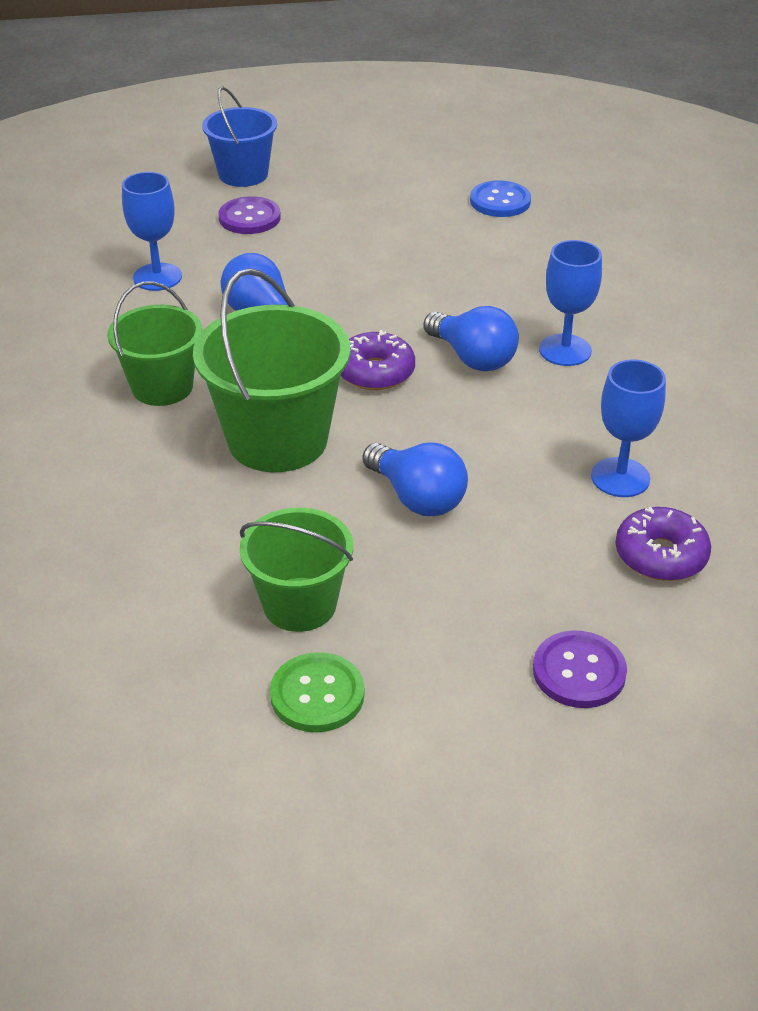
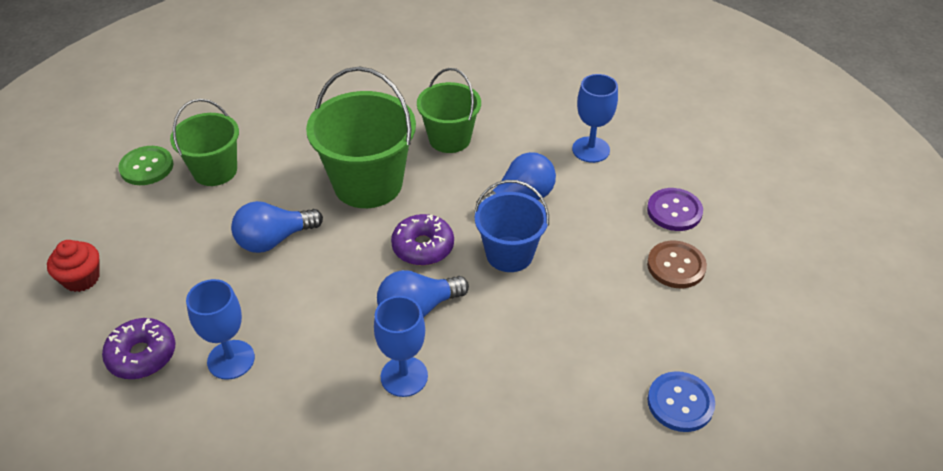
camera: 105 degrees right, 5 degrees up
(243, 174) = (755, 218): blue bucket -> blue bucket (509, 254)
(332, 212) = (676, 266): none -> brown button
(579, 672) = (81, 278): purple button -> red cupcake

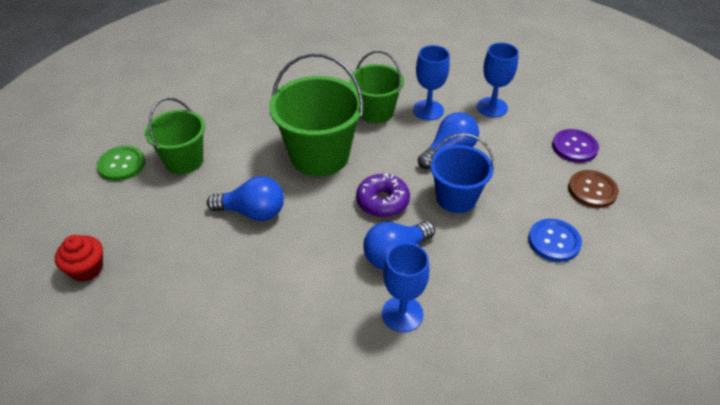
camera: 10 degrees left, 0 degrees up
(142, 355) = (161, 330): purple donut -> none
(231, 359) = (244, 322): blue goblet -> blue goblet (428, 110)
(274, 240) = (253, 212): blue light bulb -> blue light bulb turned 135 degrees counterclockwise
(680, 403) = (638, 301): blue button -> blue button (554, 241)

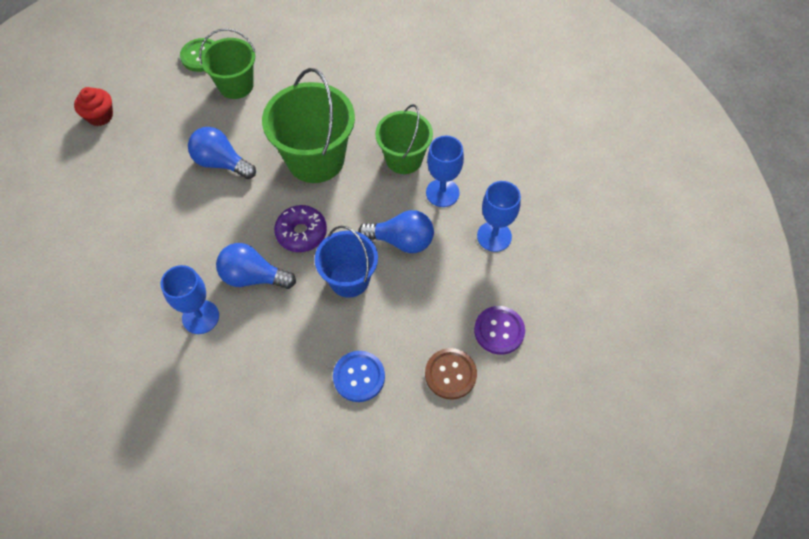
camera: 50 degrees right, 15 degrees up
(253, 212) = (221, 163): blue light bulb -> blue light bulb turned 150 degrees clockwise

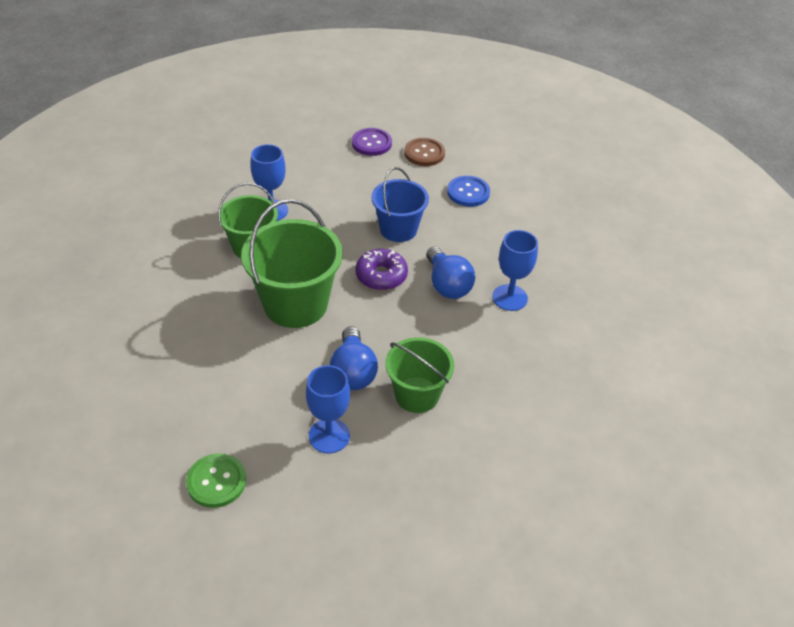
camera: 125 degrees left, 15 degrees down
(100, 116) = (375, 525): red cupcake -> none
(236, 85) = (242, 419): green bucket -> green bucket (417, 395)
(401, 241) = (338, 215): blue light bulb -> none
(494, 236) = (293, 170): blue goblet -> blue goblet (329, 436)

